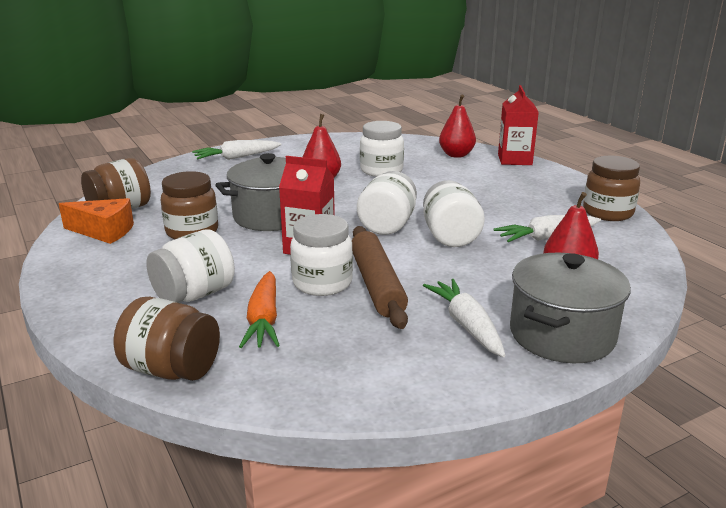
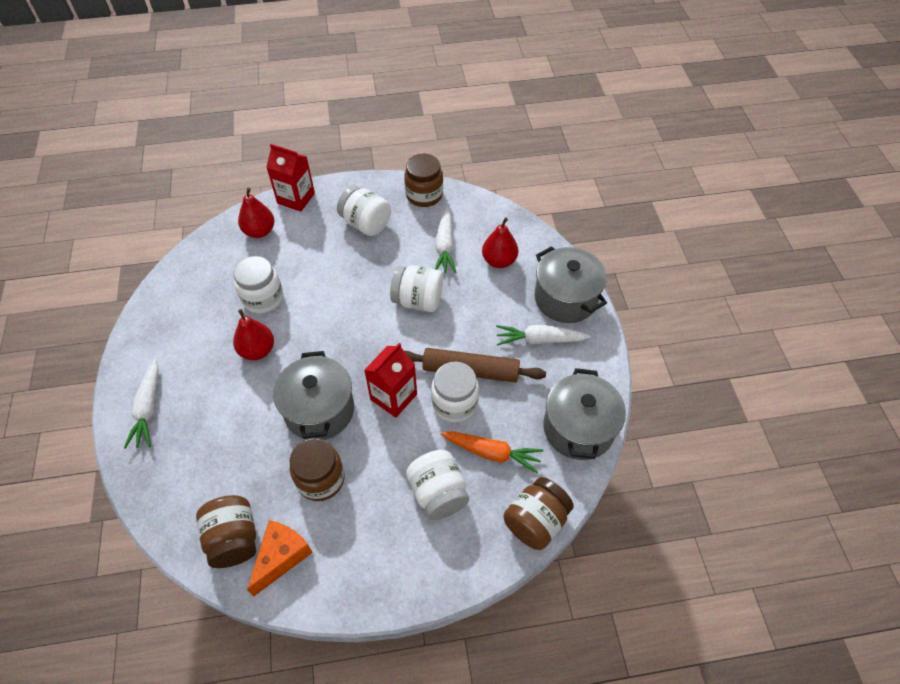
camera: 70 degrees left, 30 degrees up
(338, 383) = (578, 428): none -> grey pot
(387, 225) = (379, 332): white jar -> white jar (366, 224)

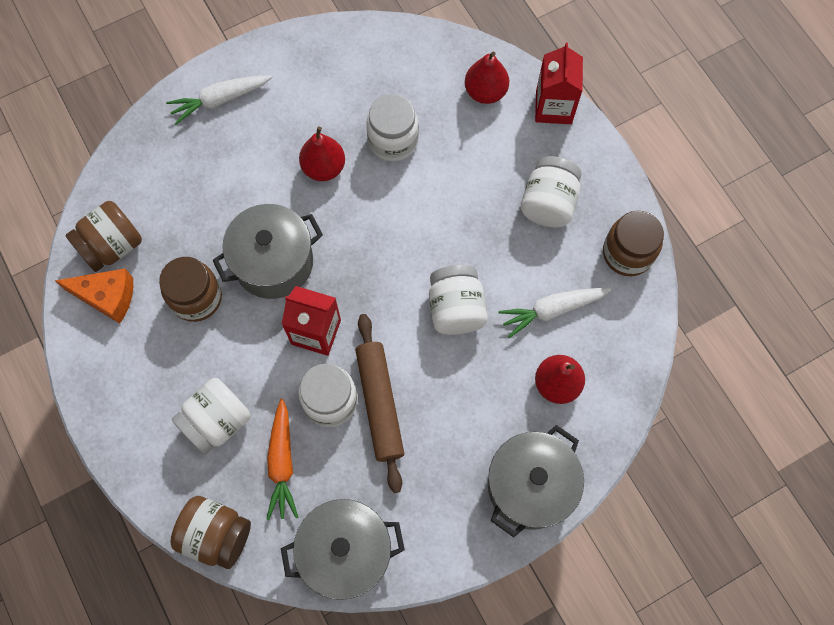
camera: 70 degrees right, 15 degrees up
(540, 340) = (453, 472): white carrot -> none

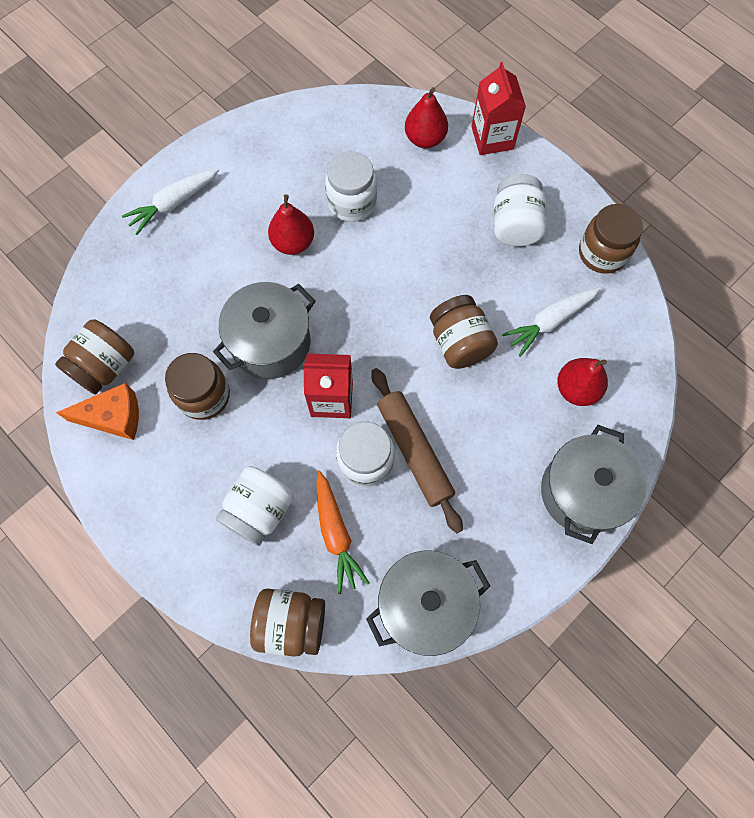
camera: 15 degrees left, 0 degrees up
(456, 309) = (459, 343): white jar -> brown jar

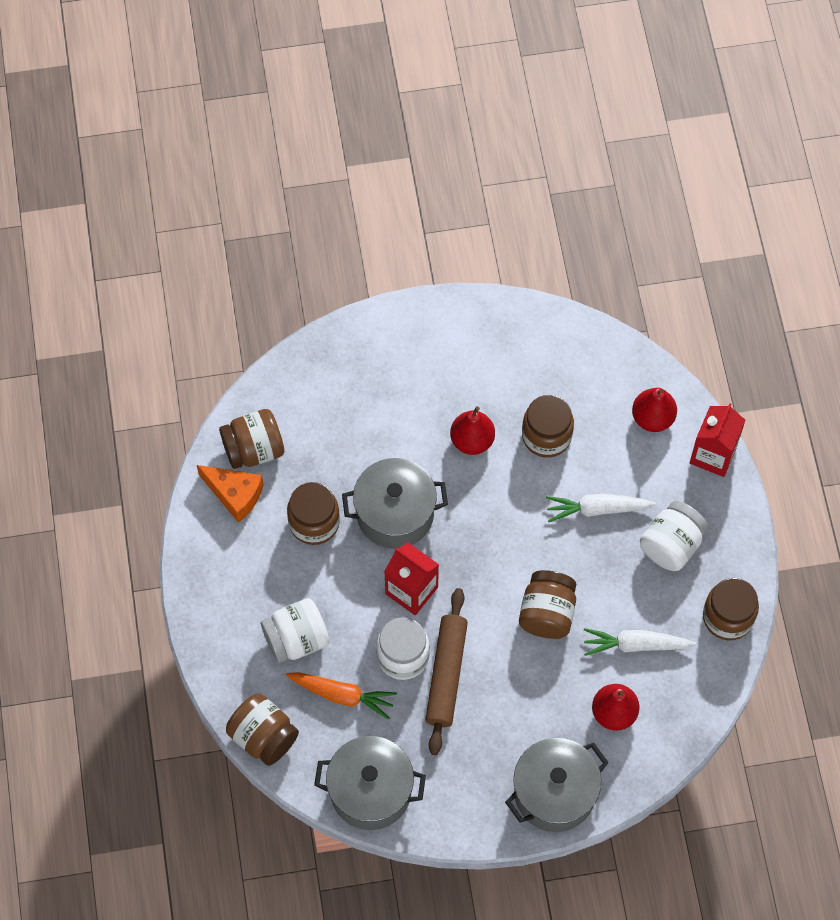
camera: 35 degrees right, 5 degrees down
(174, 203) = (398, 343): white carrot -> white carrot (598, 509)
(336, 533) = (341, 695): orange carrot -> orange carrot turned 90 degrees counterclockwise
(352, 202) = (546, 436): white jar -> brown jar

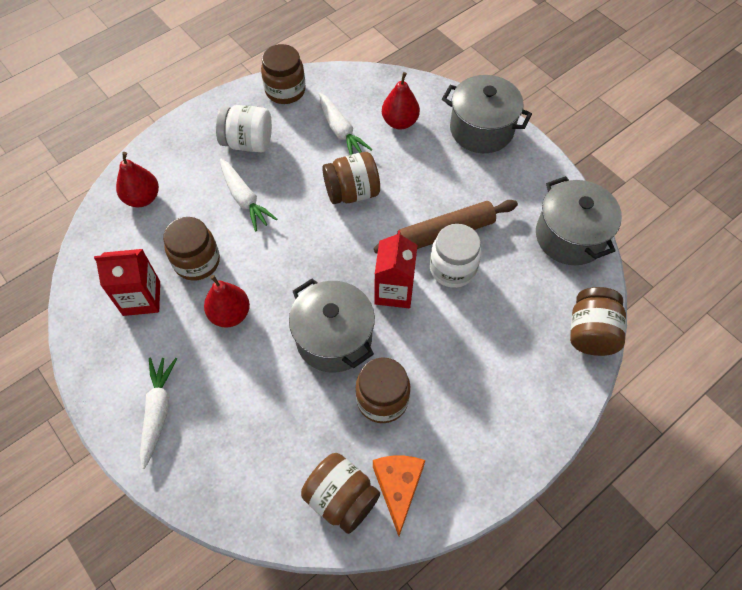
camera: 120 degrees left, 5 degrees down
(296, 639) = (494, 354): white jar -> none
(341, 695) = (514, 295): orange carrot -> none
(412, 348) = (158, 412): none -> white carrot
(713, 454) = (156, 148): red carton -> red carton (141, 298)

